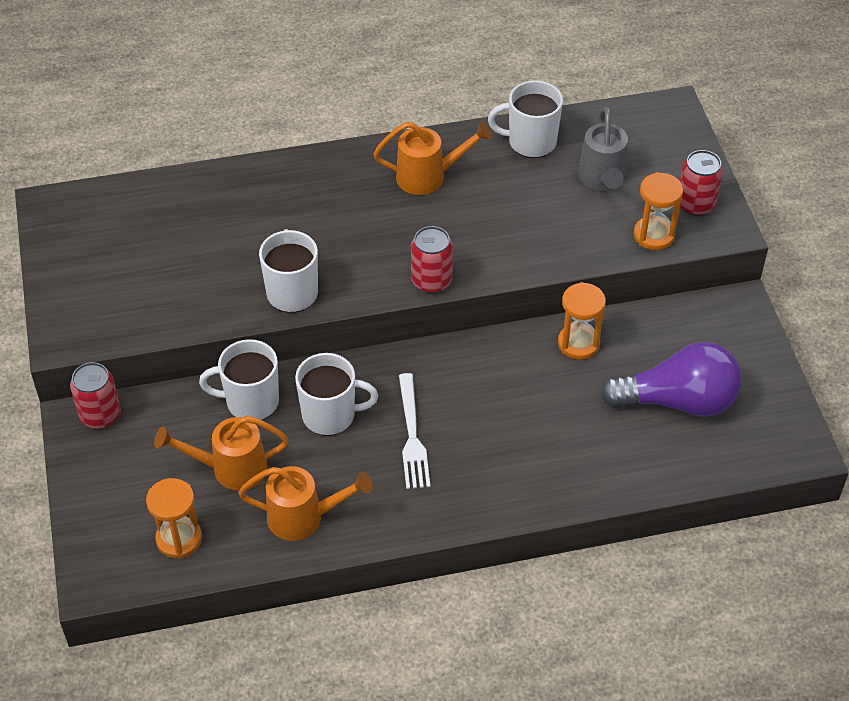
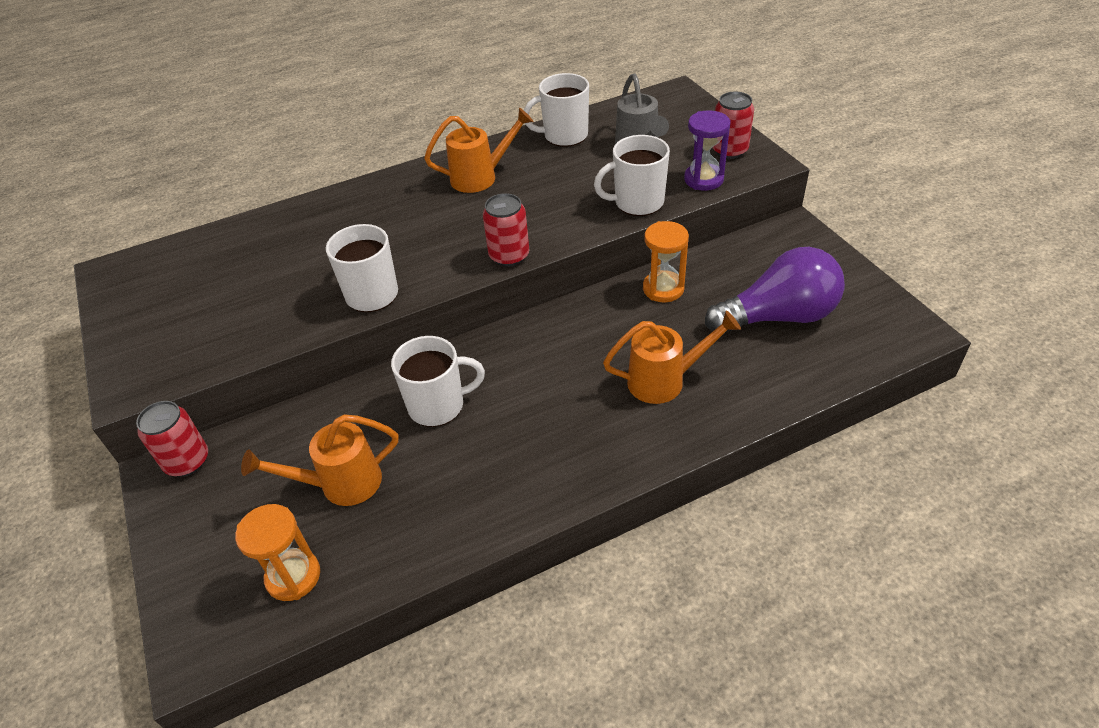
camera: 10 degrees left, 5 degrees down
(250, 402) = (350, 411): white mug -> white mug (637, 202)
(303, 517) = (433, 517): orange watering can -> orange watering can (664, 380)
(412, 436) = (529, 406): white fork -> none
(654, 235) = (703, 179): orange hourglass -> purple hourglass

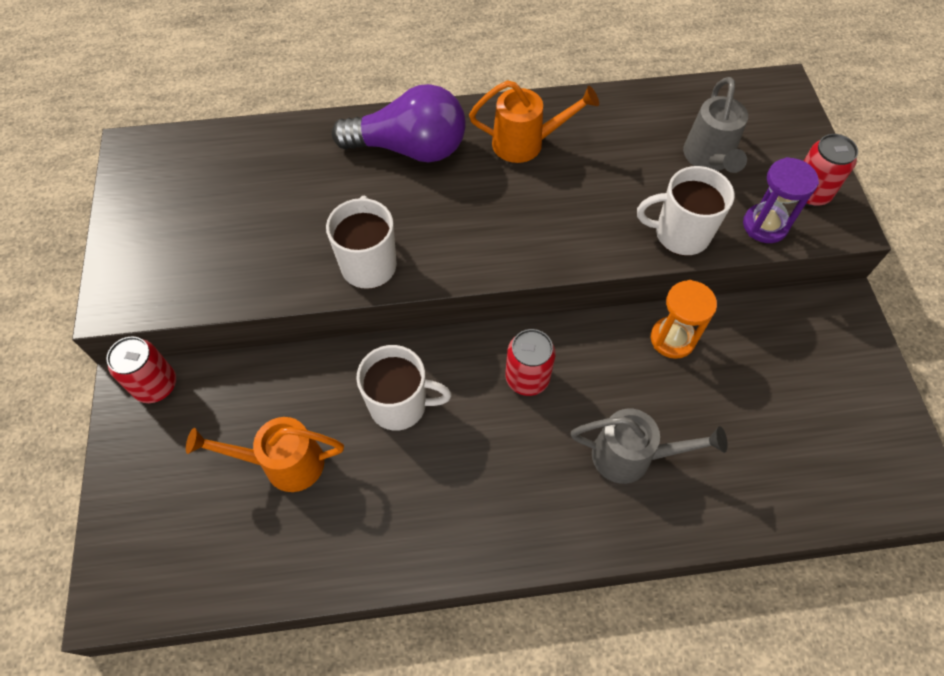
camera: 15 degrees right, 15 degrees up
(293, 576) = (213, 550): orange hourglass -> none
(509, 256) = (520, 262): red can -> red can (527, 378)
(564, 136) = (634, 112): white mug -> none
(664, 380) = (631, 456): orange watering can -> grey watering can
(779, 316) = (782, 418): purple light bulb -> purple light bulb (410, 148)

